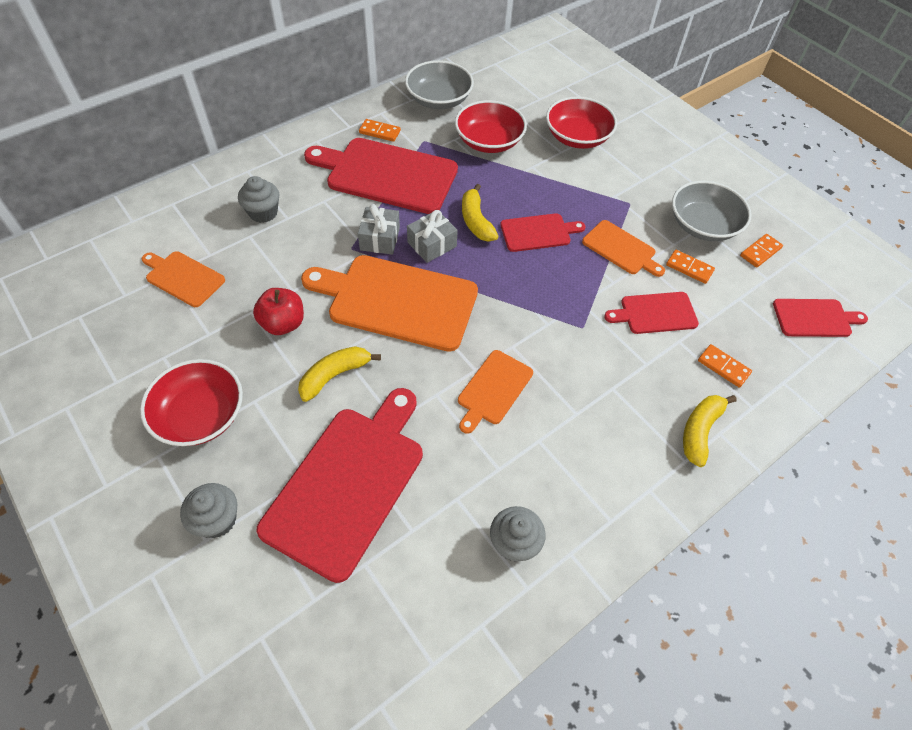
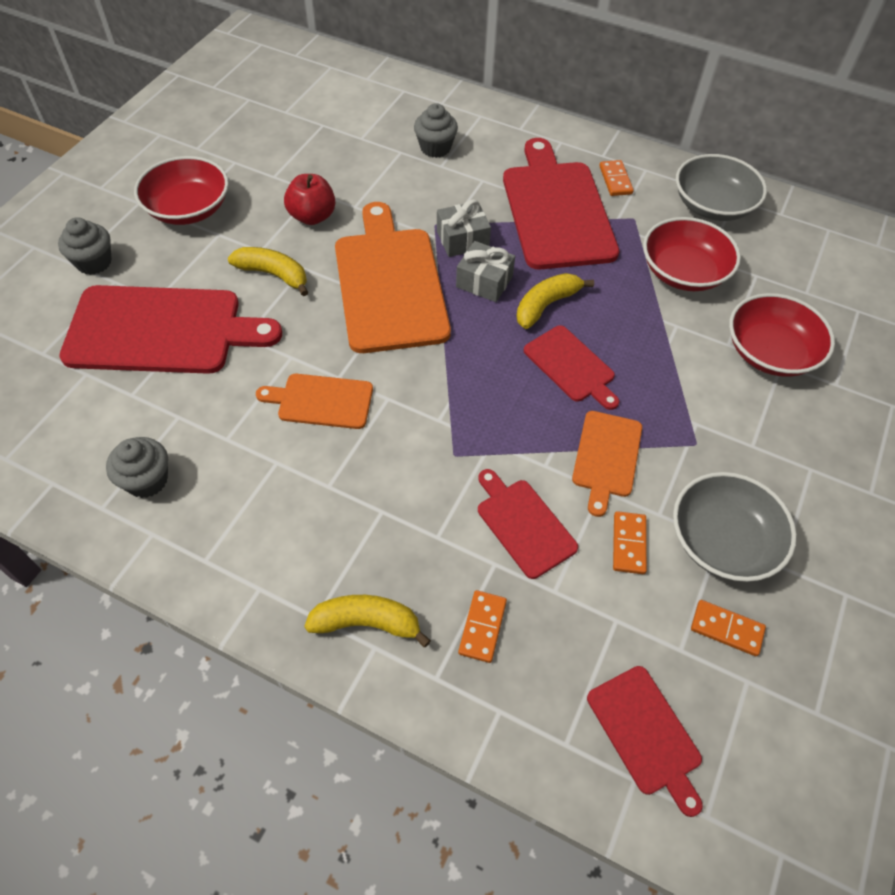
camera: 65 degrees right, 0 degrees up
(183, 278) = (324, 134): orange cutting board -> none

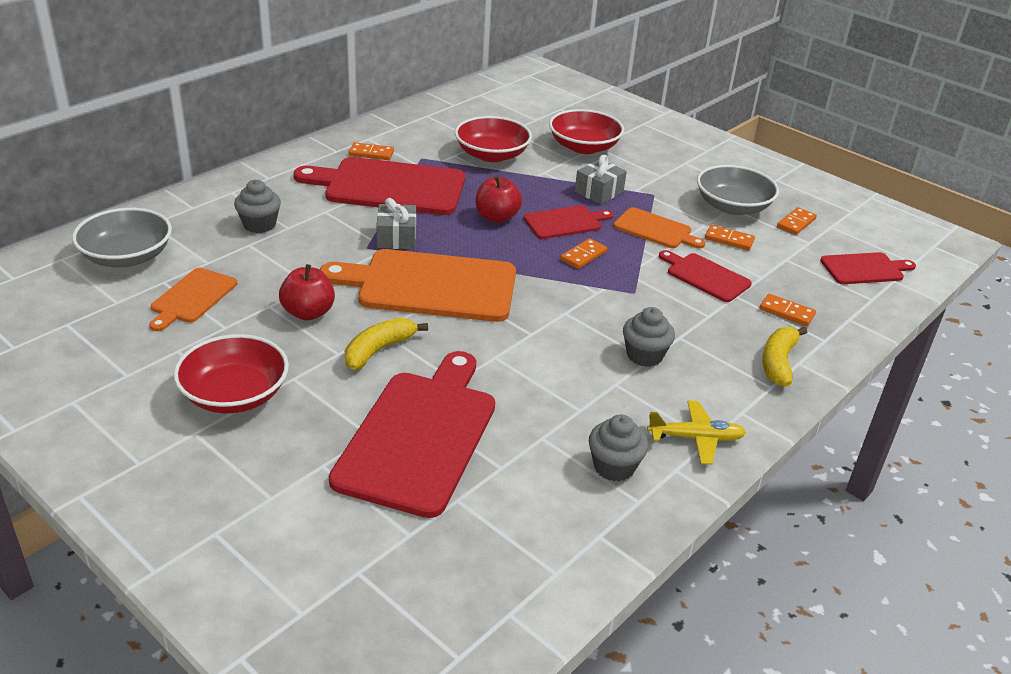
camera: 75 degrees left, 20 degrees down
(94, 262) = (279, 479): grey cupcake -> grey cupcake (644, 355)
(204, 547) = (696, 438): none -> yellow plane
(321, 401) = (555, 348): orange cutting board -> orange cutting board (192, 298)
(484, 281) = (454, 238): grey gift -> grey gift (599, 192)
(507, 395) = (583, 256): none -> orange domino
(523, 524) = (705, 276): red cutting board -> red cutting board turned 60 degrees clockwise
(546, 305) = (496, 217): yellow banana -> red apple
(712, 205) = (428, 125): grey bowl -> grey bowl (127, 256)

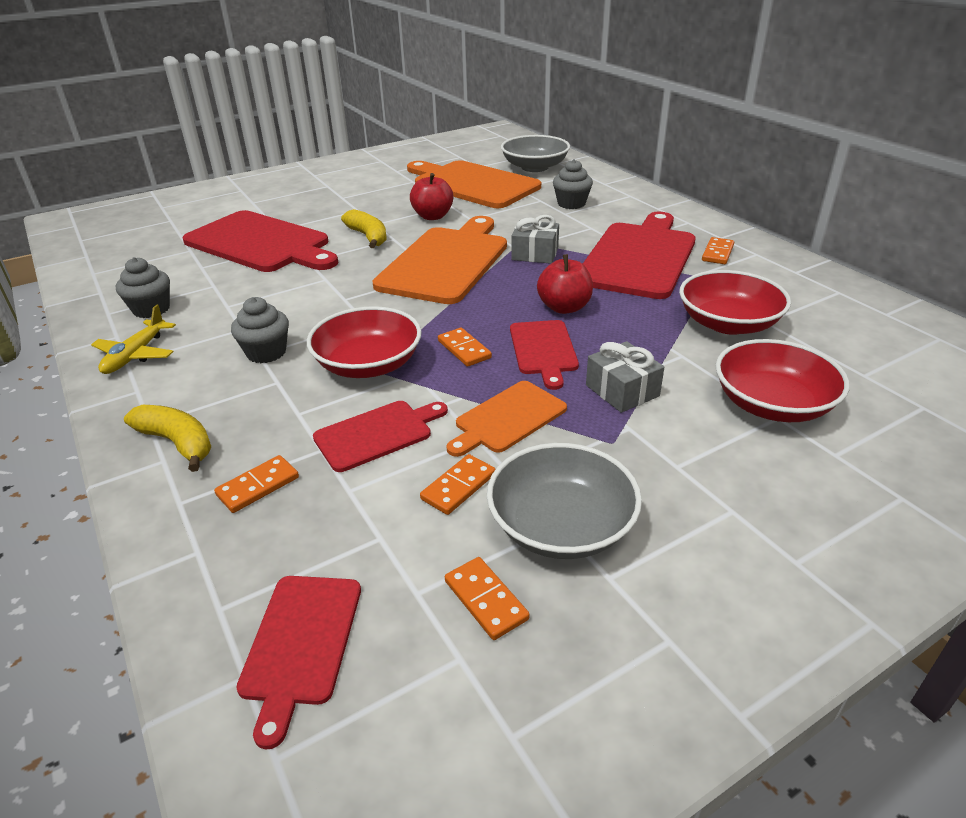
camera: 110 degrees right, 0 degrees up
(192, 298) = (472, 184): orange cutting board -> orange cutting board, size x1.92
(235, 394) = (354, 195): red bowl -> red bowl (368, 364)

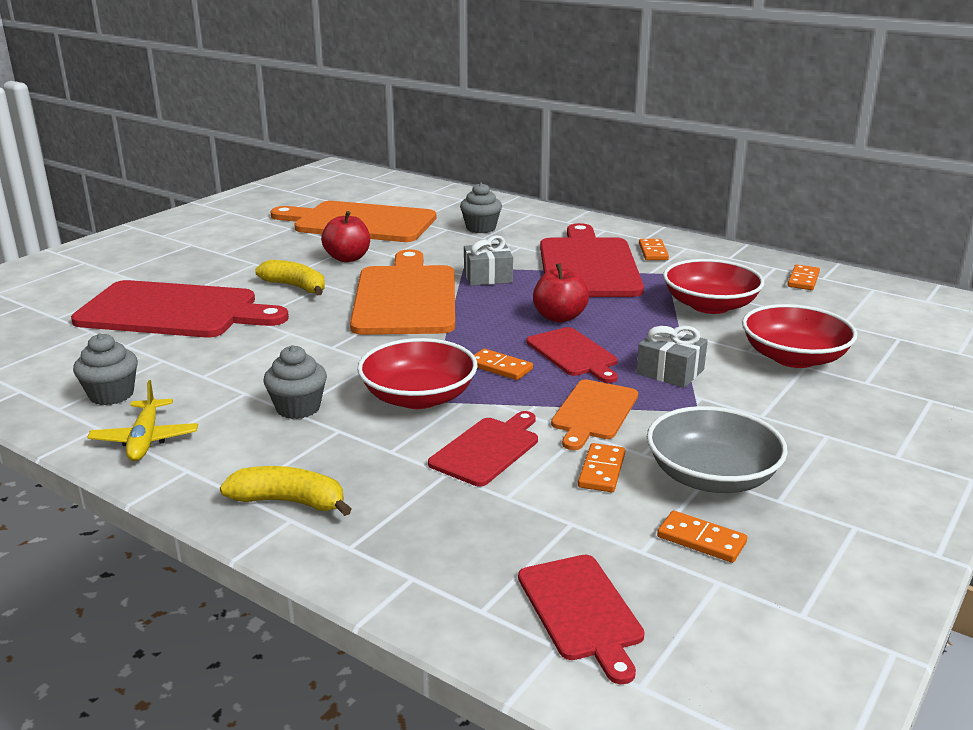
camera: 25 degrees left, 10 degrees down
(258, 486) = (415, 515): orange domino -> orange domino (803, 280)
(534, 167) = (410, 199): grey bowl -> none

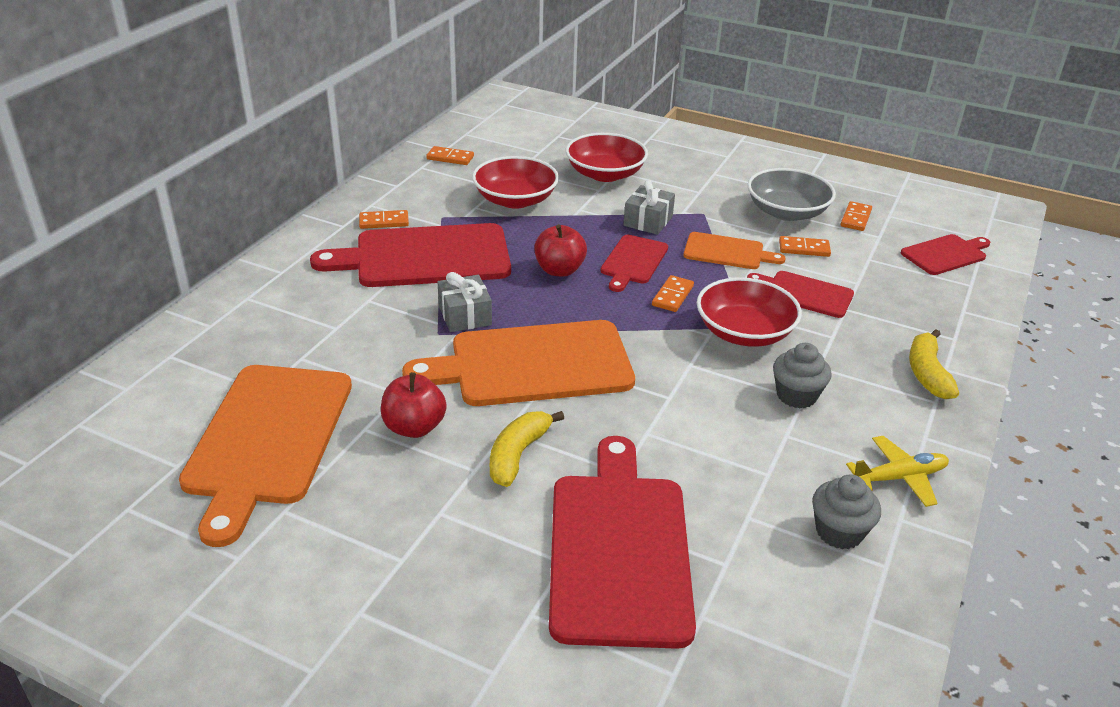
camera: 100 degrees left, 10 degrees up
(481, 228) = (301, 331): grey cupcake -> none
(574, 354) = (633, 262): red cutting board -> red cutting board turned 150 degrees clockwise

